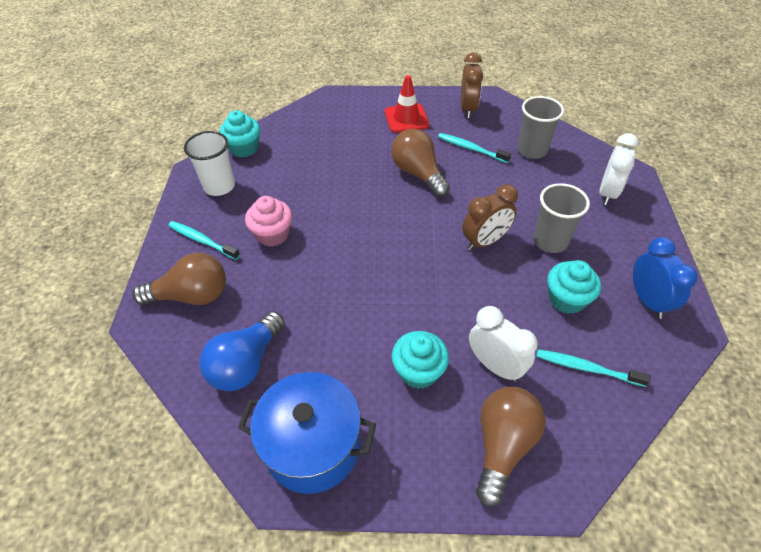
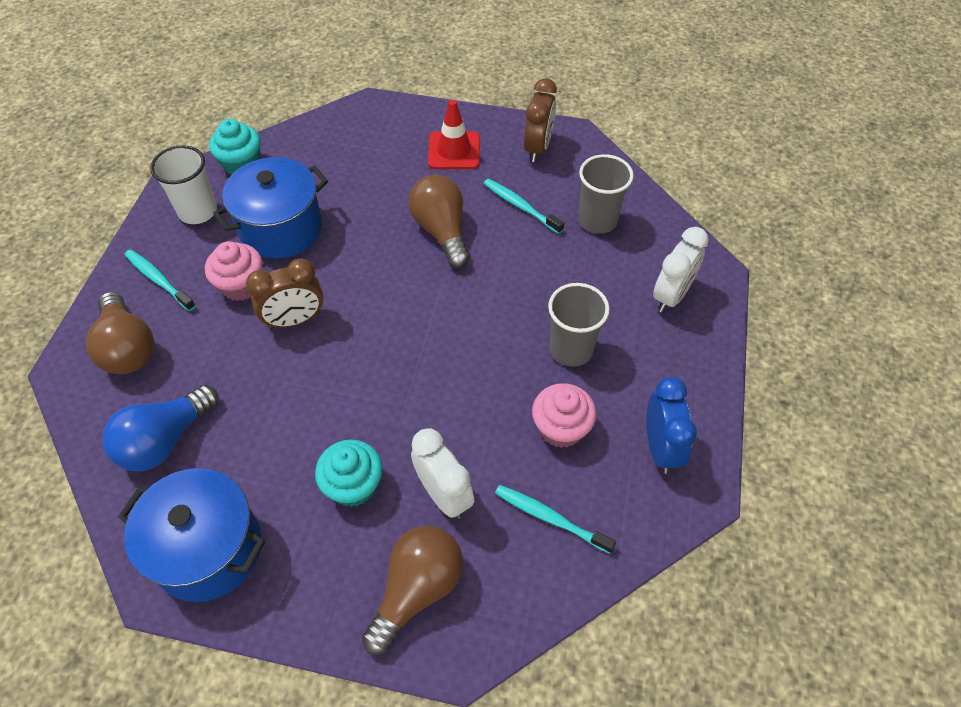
camera: 10 degrees right, 5 degrees up
(191, 296) = (128, 347): brown light bulb -> brown light bulb turned 60 degrees clockwise
(291, 189) = (281, 228): none -> blue pot
(485, 241) = (490, 336): brown clock -> brown clock (295, 320)
(566, 299) = (561, 428): turquoise cupcake -> pink cupcake

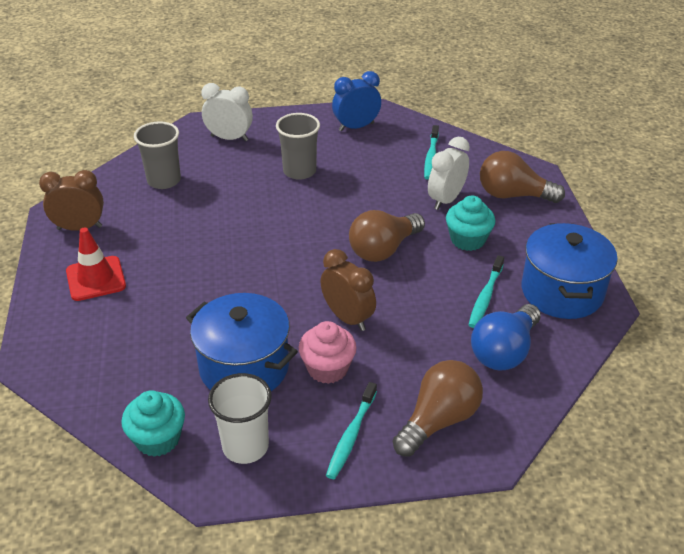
camera: 110 degrees left, 15 degrees down
(165, 440) = (504, 351): blue light bulb -> blue light bulb turned 105 degrees clockwise
(442, 231) = (207, 260): brown light bulb -> brown light bulb (383, 249)
(520, 206) = (160, 222): turquoise toothbrush -> turquoise toothbrush (485, 297)
(561, 428) = (366, 164): pink cupcake -> none

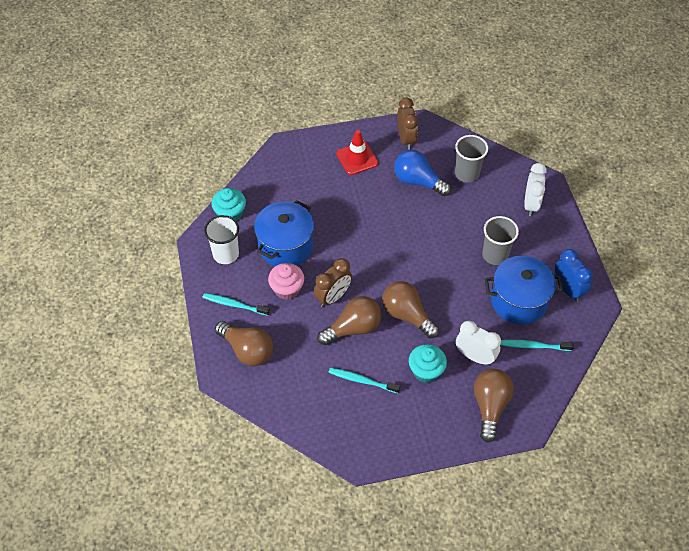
camera: 85 degrees right, 15 degrees up
(402, 300) = (353, 328): none -> brown light bulb
(504, 351) = (308, 390): blue light bulb -> blue light bulb (418, 181)
(562, 292) = (372, 432): blue pot -> blue pot (518, 301)

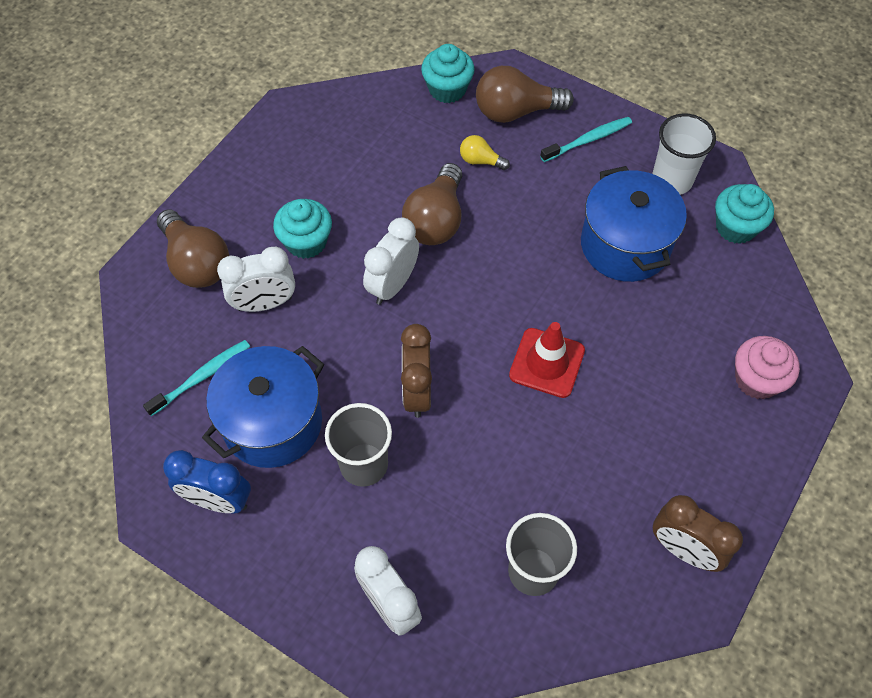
camera: 135 degrees right, 5 degrees up
(264, 394) = (447, 89): none -> turquoise cupcake
(287, 289) = (558, 200): pink cupcake -> pink cupcake (756, 380)
(297, 339) = (480, 161): none -> yellow light bulb
(333, 297) = (499, 234): brown clock -> brown clock (417, 392)
(357, 158) = (703, 446): red traffic cone -> red traffic cone (547, 363)
(362, 380) = (365, 177): turquoise toothbrush -> none
(407, 315) = (392, 285): brown light bulb -> white clock
(418, 181) = (584, 488): blue light bulb -> none

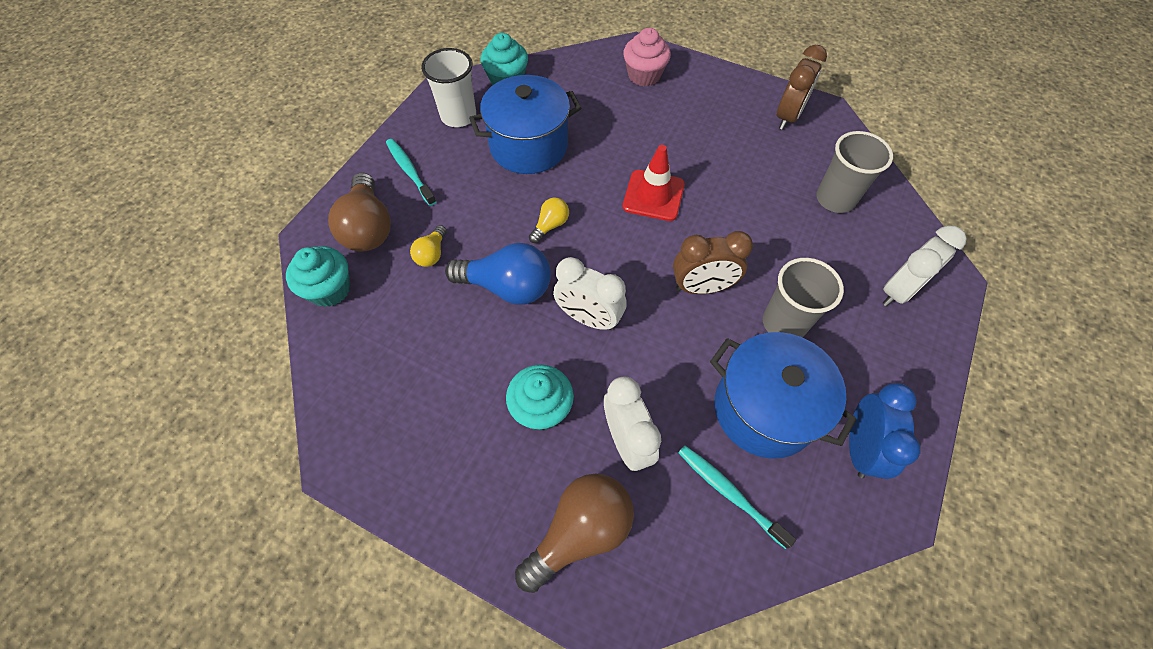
camera: 95 degrees left, 0 degrees up
(436, 220) = (507, 287): brown light bulb -> blue light bulb
(509, 259) = (550, 225): none -> yellow light bulb

